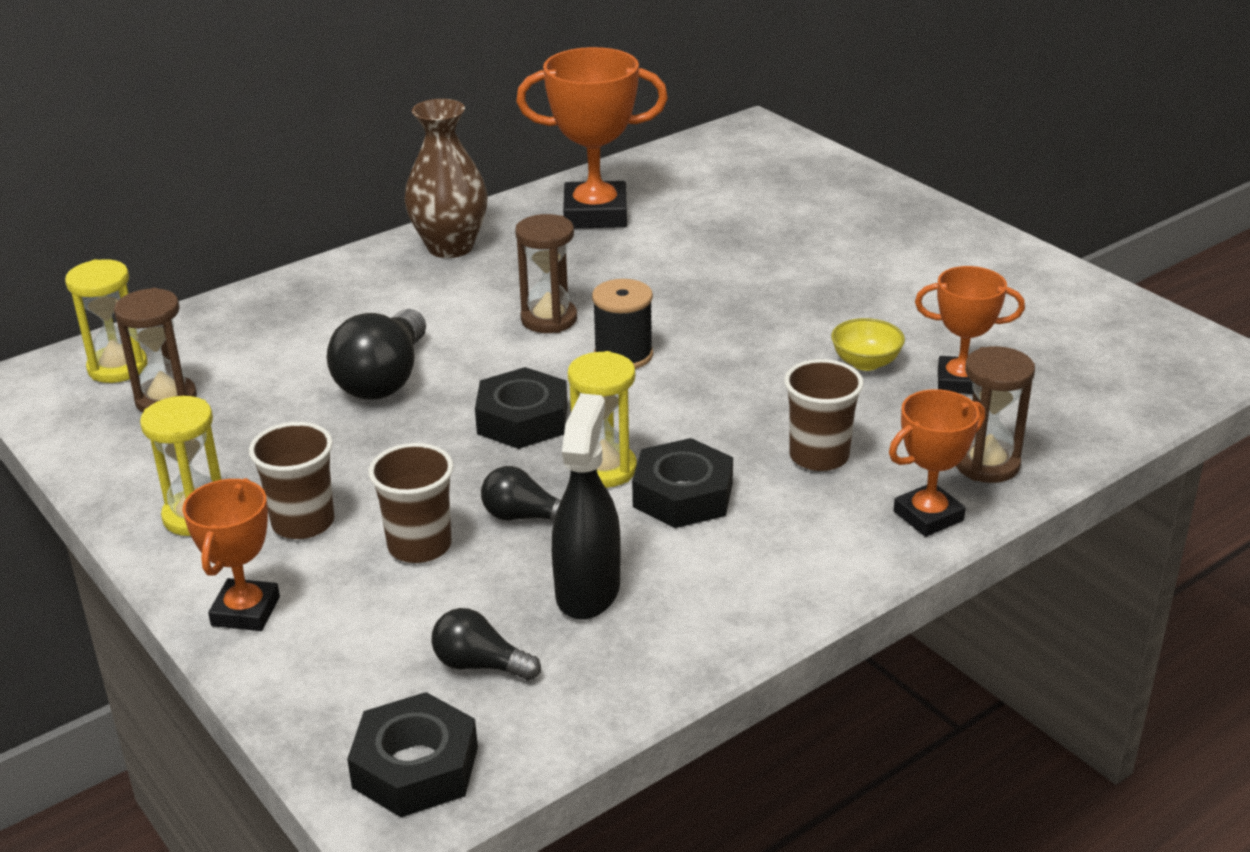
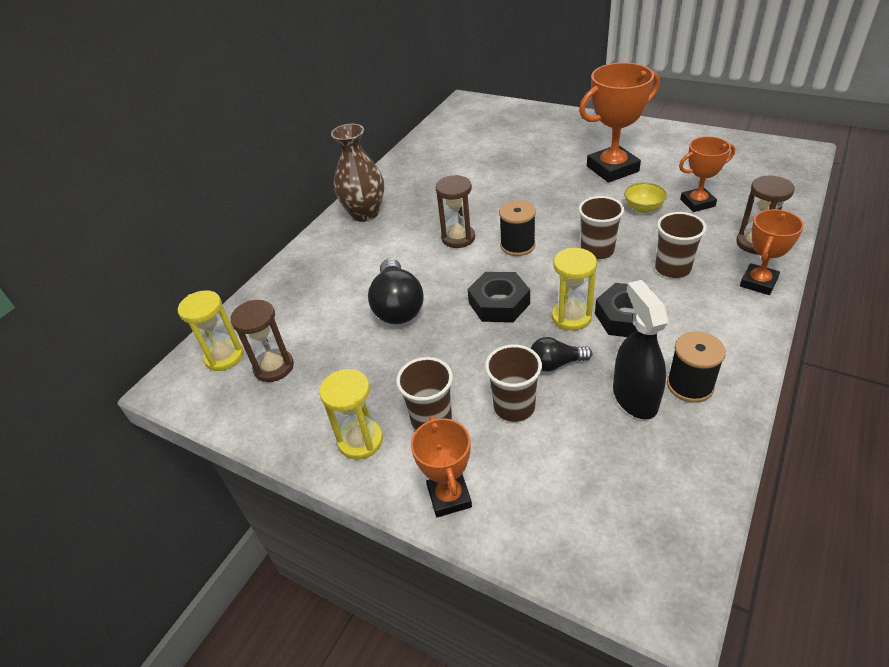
camera: 20 degrees left, 10 degrees up
(415, 767) = (651, 564): black nut -> none
(480, 665) = (621, 473): black light bulb -> none
(595, 214) = (428, 170): orange trophy -> orange trophy (612, 169)
(679, 604) = (690, 385): none -> black spool
(732, 397) = (597, 250): none -> brown cup

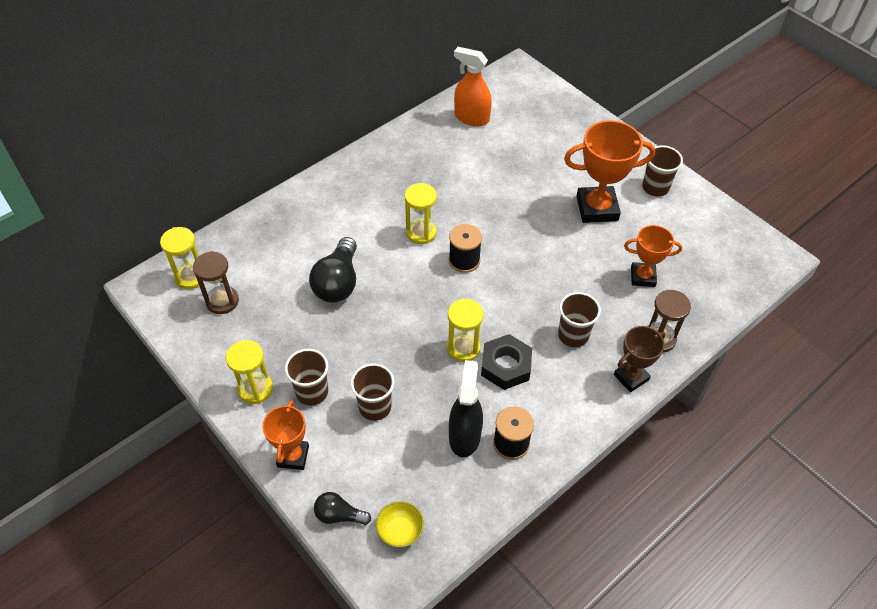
camera: 15 degrees right, 10 degrees up
(365, 213) = (359, 174): brown vase -> none
(447, 143) = (471, 118): none -> orange spray bottle
(458, 238) = (421, 232): brown hourglass -> yellow hourglass
(499, 303) = (416, 312): black nut -> none
(556, 364) = (426, 384): black light bulb -> black light bulb (339, 515)
(597, 250) = (525, 292): brown cup -> brown cup (655, 187)
(643, 208) = (593, 263): yellow bowl -> yellow bowl (400, 531)
(758, 282) = (631, 377): orange trophy -> brown trophy

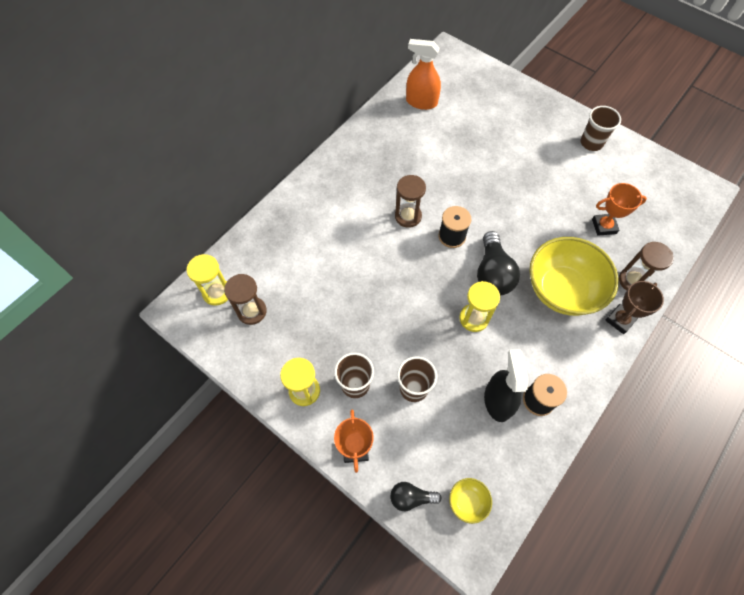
camera: 10 degrees left, 10 degrees up
(338, 282) = (349, 275): black light bulb -> black light bulb (492, 273)
(421, 232) = (408, 216): yellow hourglass -> brown hourglass
(506, 366) = (514, 329): black nut -> none
(573, 335) = (562, 290): brown cup -> yellow bowl
(597, 208) = (549, 169): orange trophy -> none

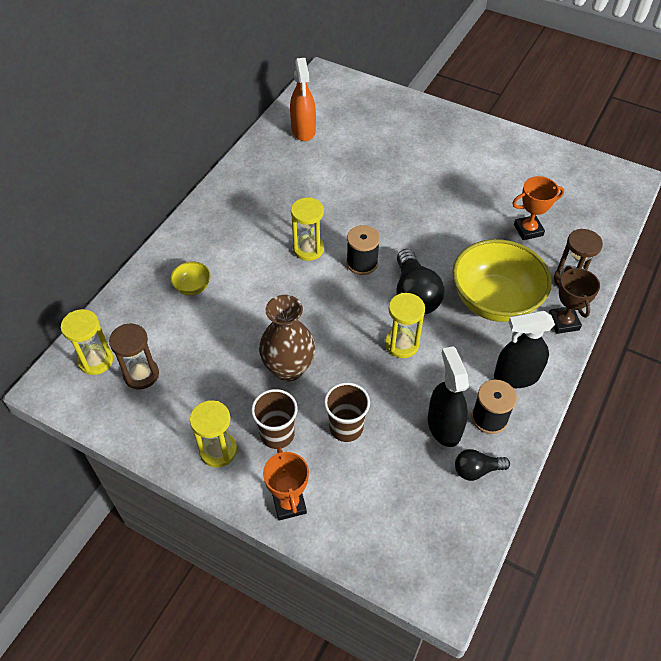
camera: 10 degrees left, 10 degrees down
(374, 325) = (288, 368): none -> brown vase
(408, 216) = (308, 249): brown hourglass -> yellow hourglass
(411, 497) = (363, 545): black light bulb -> black light bulb (476, 470)
(421, 102) = (303, 130): orange spray bottle -> orange spray bottle turned 105 degrees counterclockwise
(467, 501) = (429, 538): yellow bowl -> yellow bowl (192, 287)
(568, 365) = (516, 376): none -> black spray bottle
(591, 143) = (499, 149): brown cup -> none
(620, 320) = (563, 322): brown trophy -> brown trophy turned 45 degrees counterclockwise

